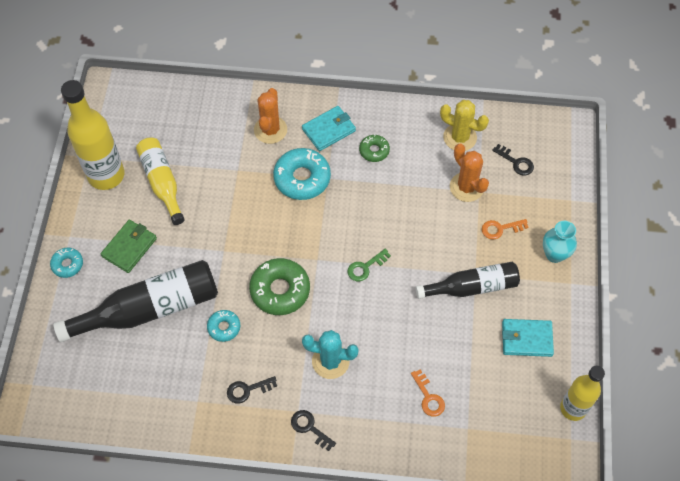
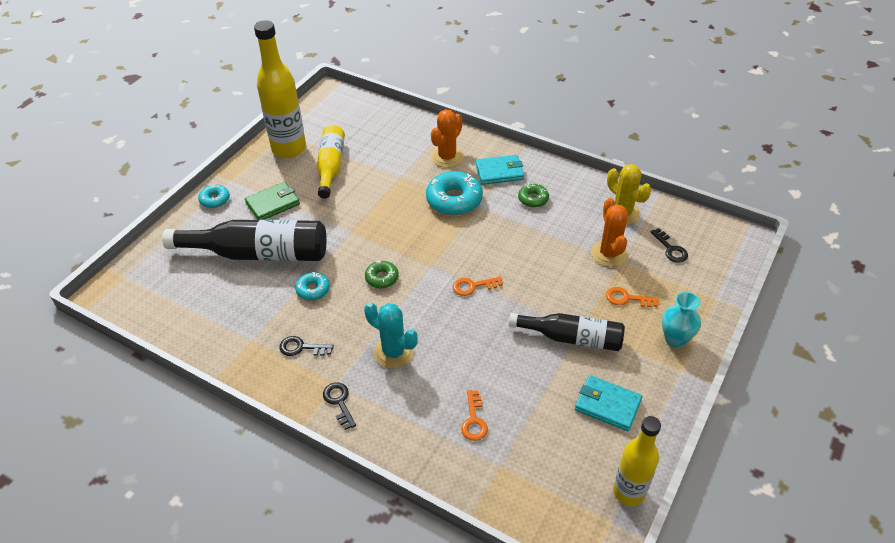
camera: 25 degrees right, 15 degrees down
(280, 290) = (382, 278): green donut -> green donut, size x0.54
(365, 267) = (473, 286): green key -> orange key

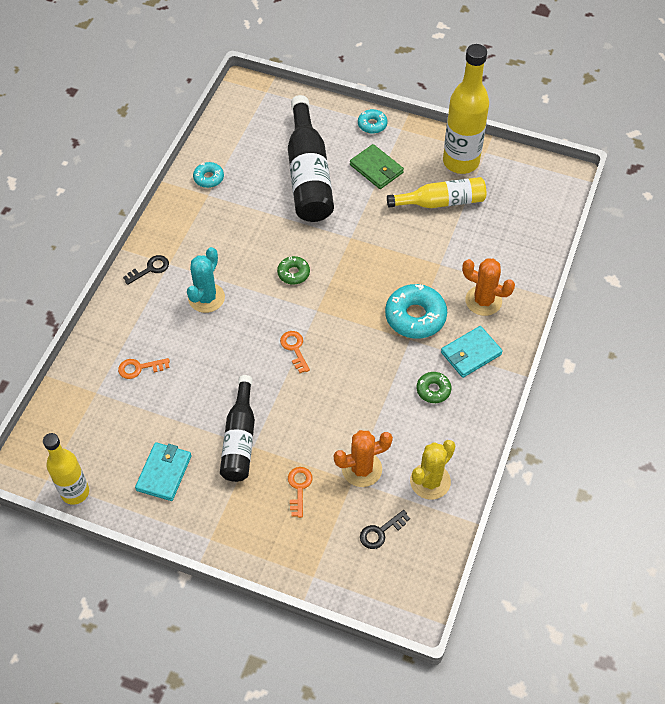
camera: 80 degrees right, 10 degrees up
(301, 347) = (204, 231): black key -> none
(313, 290) = (270, 224): turquoise donut -> turquoise donut (208, 178)
(499, 172) = (471, 353): turquoise wallet -> turquoise wallet turned 75 degrees clockwise
(675, 339) = (250, 534): turquoise vase -> none

